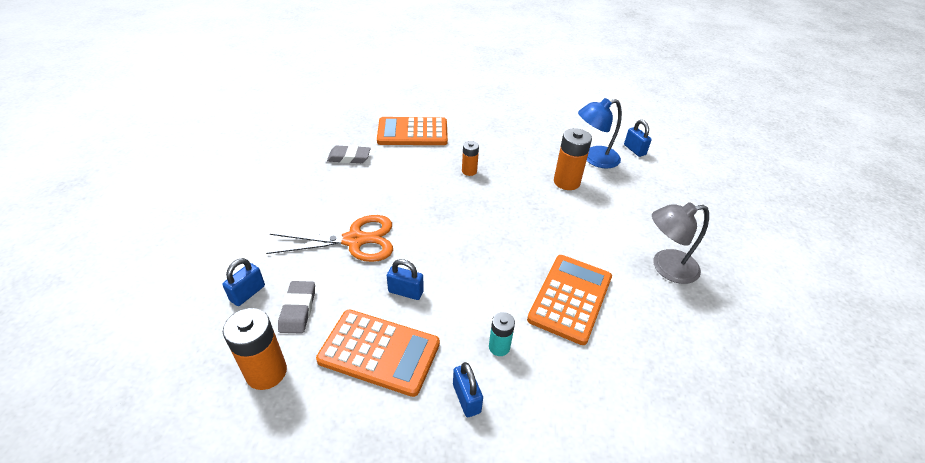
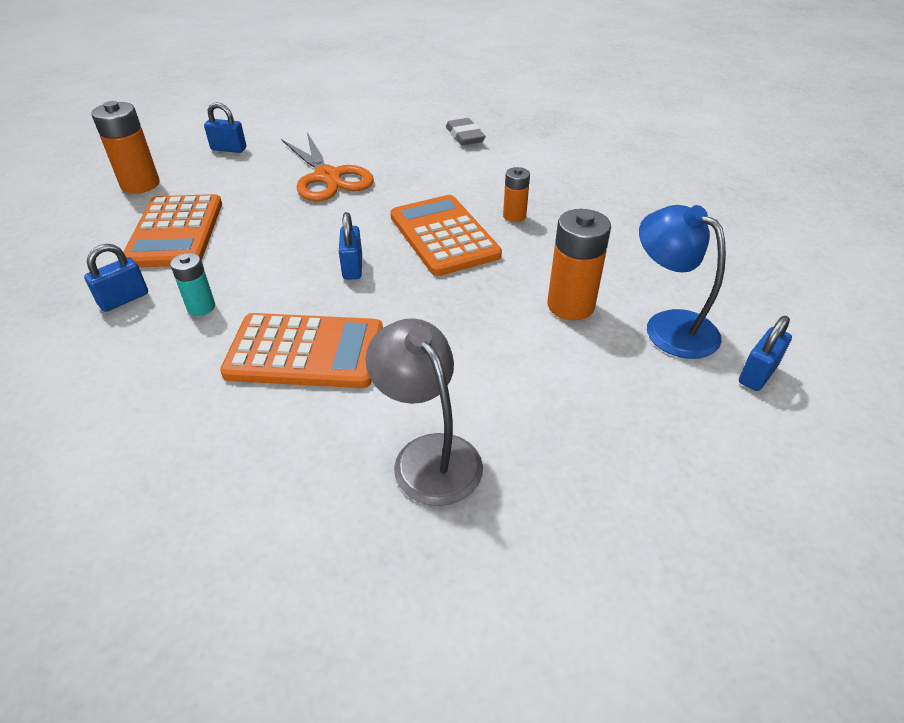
camera: 70 degrees right, 0 degrees up
(298, 309) = (217, 176): grey eraser -> none
(405, 292) = (264, 226): blue padlock -> blue padlock (352, 267)
(412, 132) = (556, 158): orange calculator -> orange calculator (444, 236)

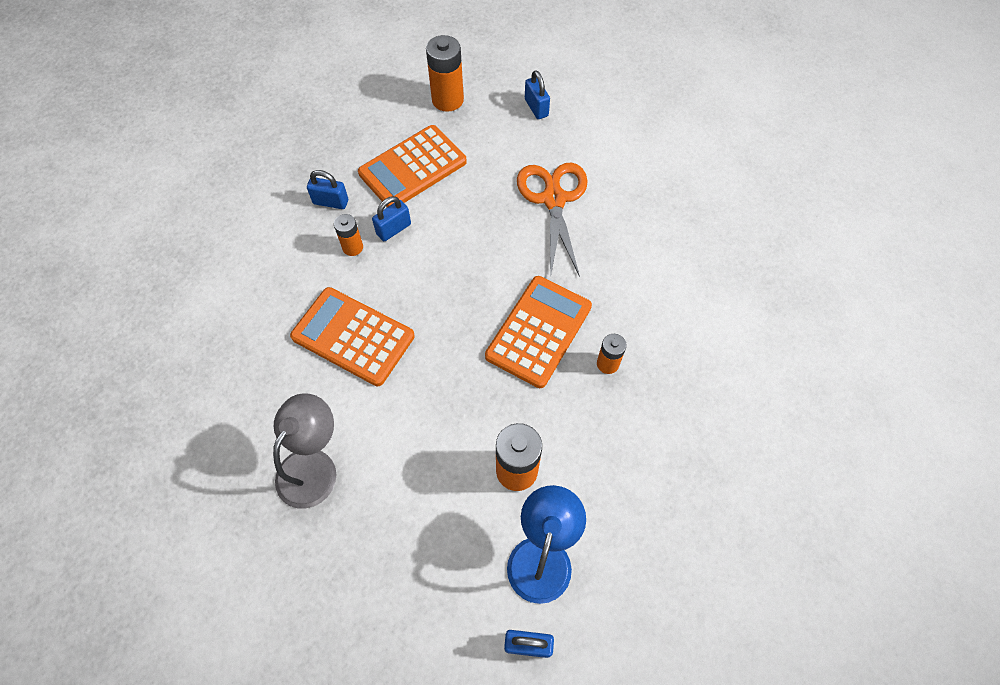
camera: 55 degrees right, 20 degrees up
(201, 307) = (353, 247): turquoise battery -> orange battery
(305, 352) = (353, 337): orange calculator -> orange calculator turned 150 degrees clockwise
(328, 177) = (553, 199): orange scissors -> orange scissors turned 150 degrees clockwise
(352, 267) = (455, 300): blue padlock -> blue padlock (393, 229)
(465, 136) = (707, 247): grey eraser -> none

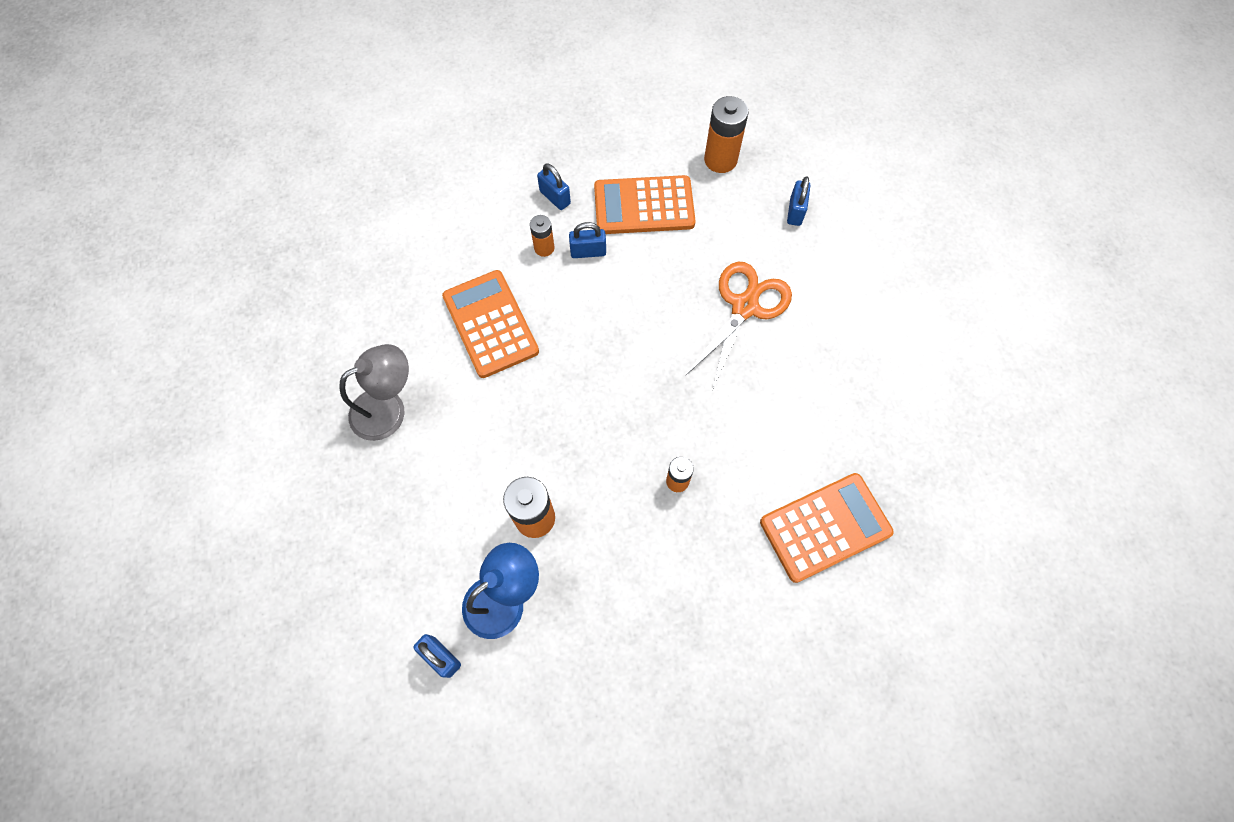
camera: 35 degrees right, 5 degrees up
(538, 331) = (641, 415): orange calculator -> orange calculator (825, 527)

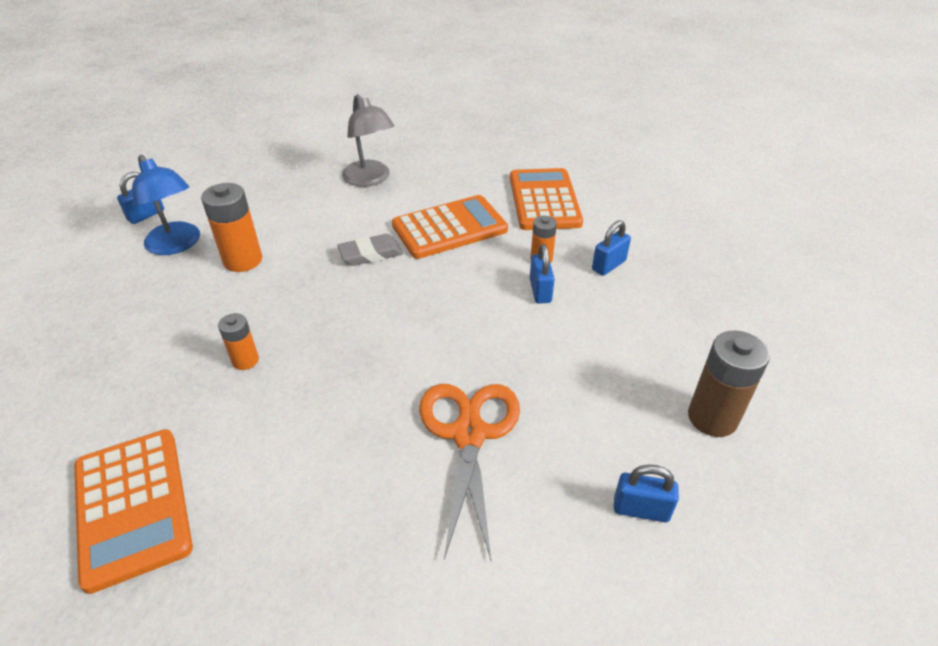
camera: 90 degrees right, 25 degrees down
(530, 394) = (370, 254): none -> grey eraser
(644, 206) = (613, 337): orange calculator -> orange calculator (544, 200)
(720, 160) = (712, 417): orange battery -> brown battery
(744, 307) = (469, 434): orange scissors -> orange scissors turned 120 degrees counterclockwise

